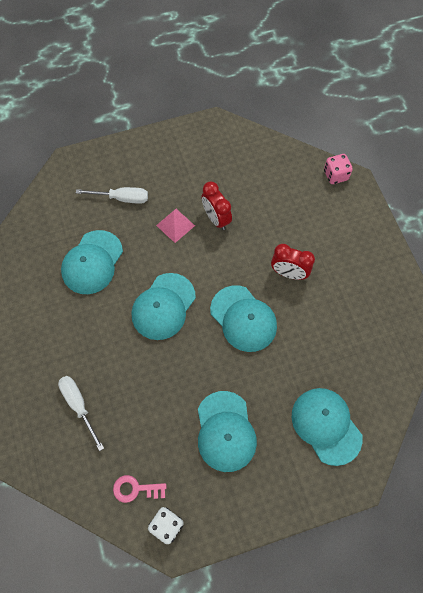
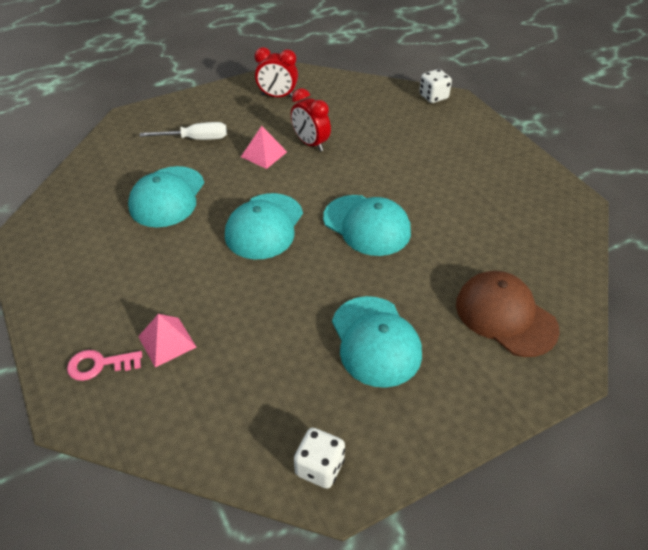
camera: 10 degrees left, 20 degrees down
(79, 405) = (167, 341): white screwdriver -> pink pyramid
(135, 489) = (264, 428): pink key -> pink key (99, 365)
(289, 273) = (409, 179): red clock -> red clock (277, 96)
(326, 425) = (505, 316): turquoise cap -> brown cap
(335, 175) = (433, 97): pink dice -> white dice

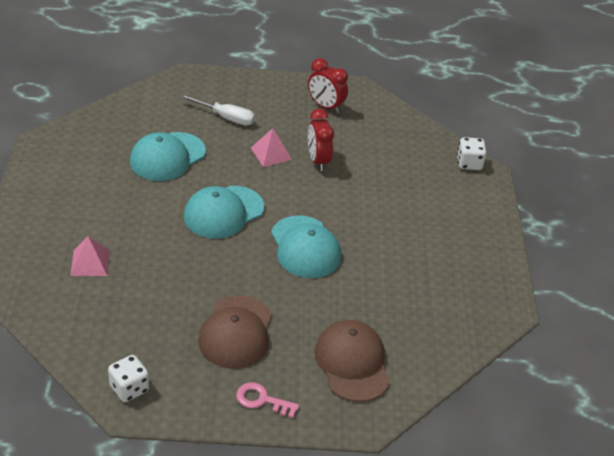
camera: 25 degrees right, 5 degrees down
(99, 365) = (36, 256): pink key -> pink key (262, 400)
(375, 341) = (236, 332): turquoise cap -> brown cap

